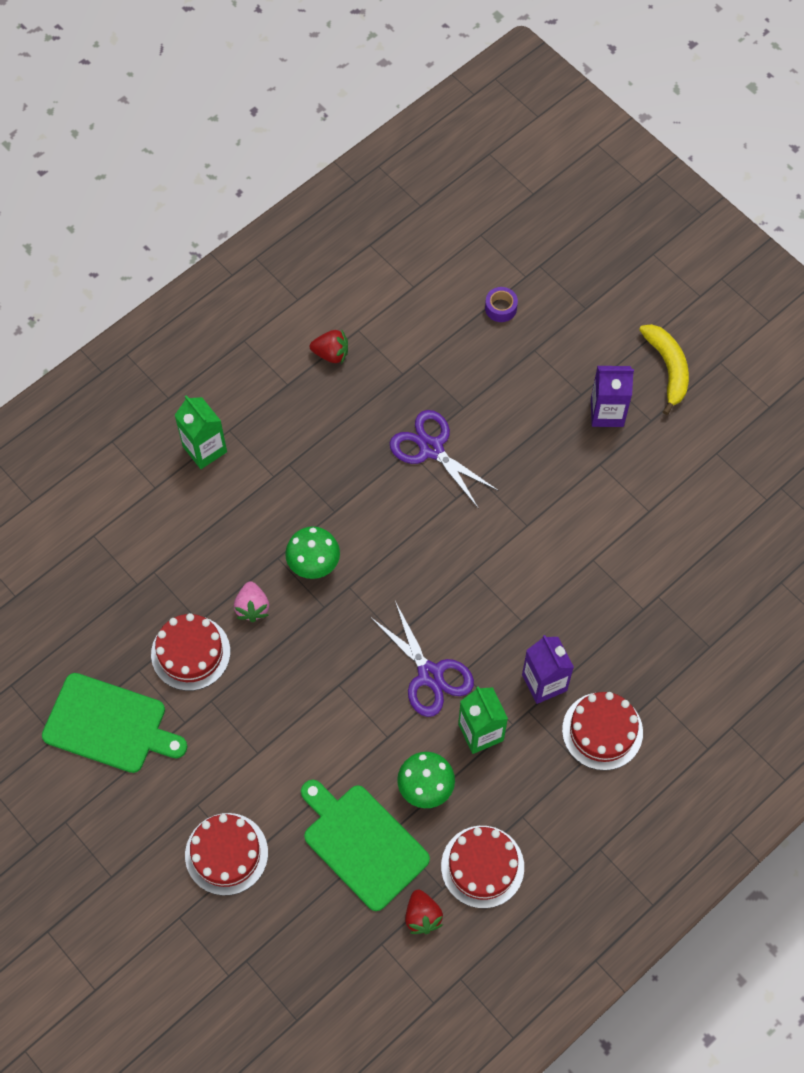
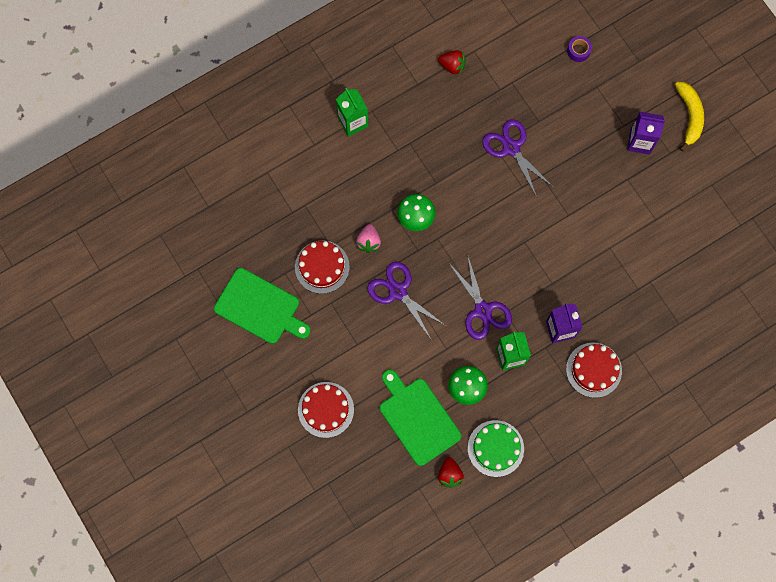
camera: 10 degrees right, 10 degrees up
(305, 669) = (398, 291): none -> purple scissors
(482, 866) = (495, 448): red cake -> green cake

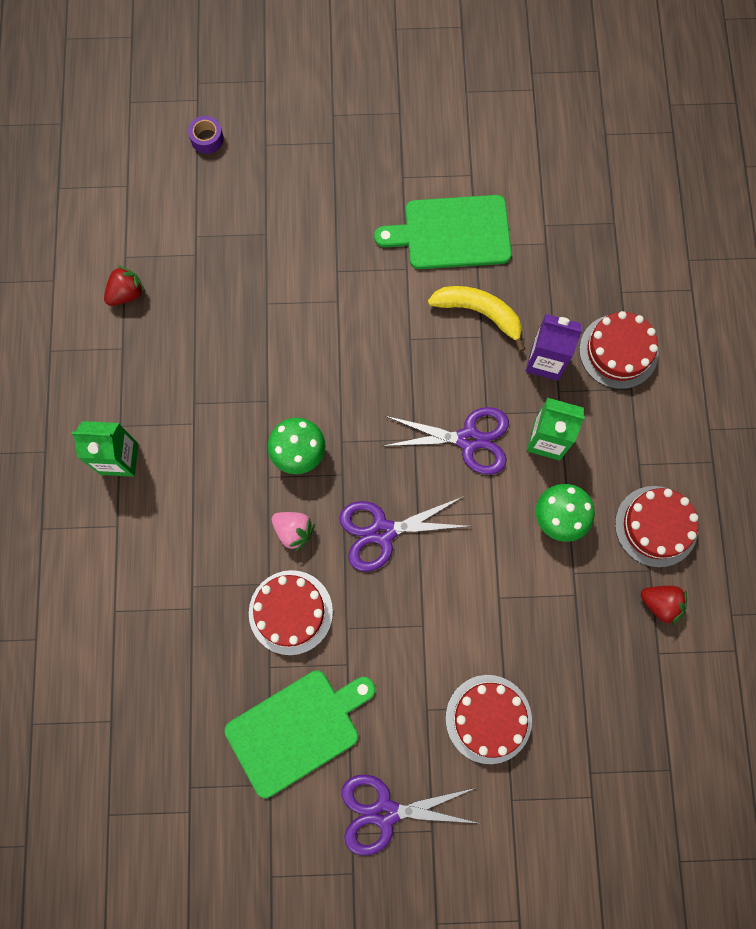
camera: 60 degrees left, 0 degrees up
(417, 418) = (565, 603): green cutting board -> green cutting board (452, 233)
(495, 448) = (656, 526): green cake -> red cake
(511, 148) = (279, 285): purple scissors -> purple scissors (385, 812)
(640, 142) = (365, 137): purple carton -> none
(689, 116) = (368, 67): yellow banana -> yellow banana (479, 313)

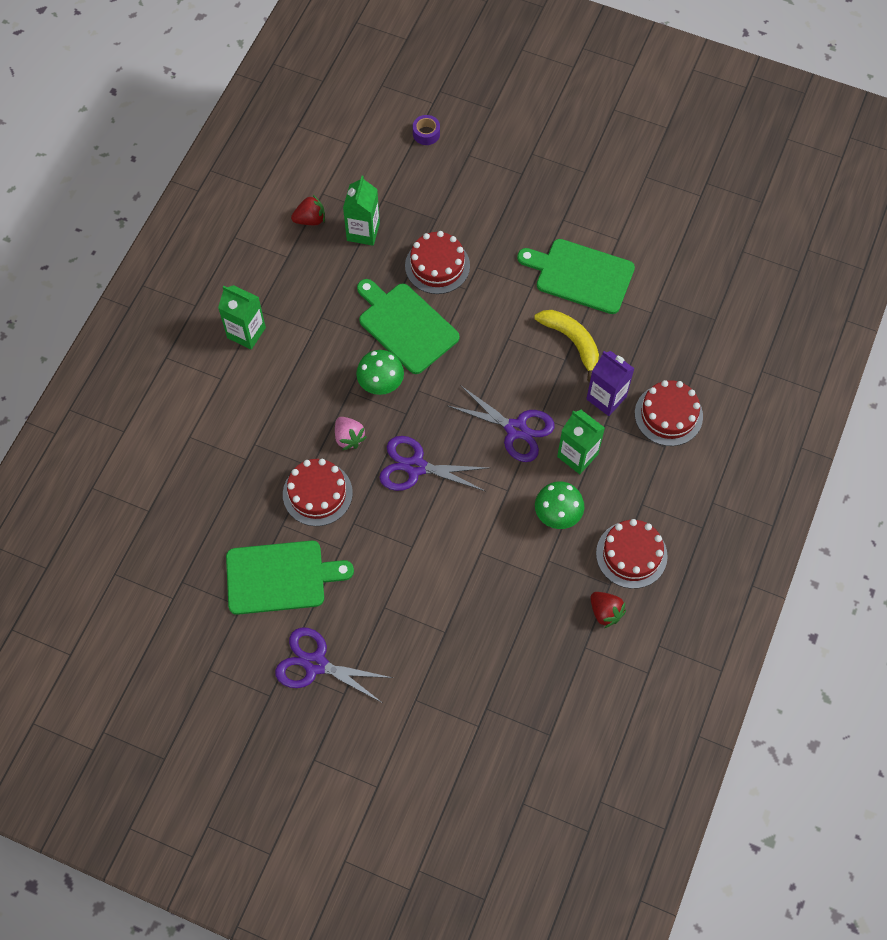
camera: 25 degrees right, 10 degrees down
(193, 283) = (363, 232): none -> green carton
(293, 373) = (405, 326): none -> green cutting board
(488, 719) = (427, 634): red cake -> red cake (437, 265)

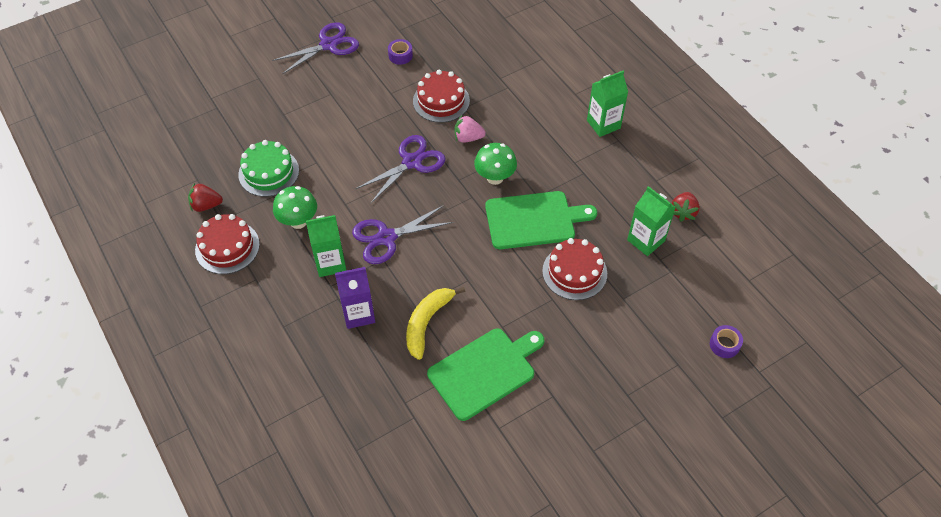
camera: 125 degrees right, 10 degrees down
(280, 577) = (400, 55): green cutting board -> purple tape
(525, 586) = (268, 172): none -> green cake
(572, 342) = (427, 322): yellow banana -> yellow banana turned 120 degrees clockwise
(668, 415) = (305, 348): red cake -> none

